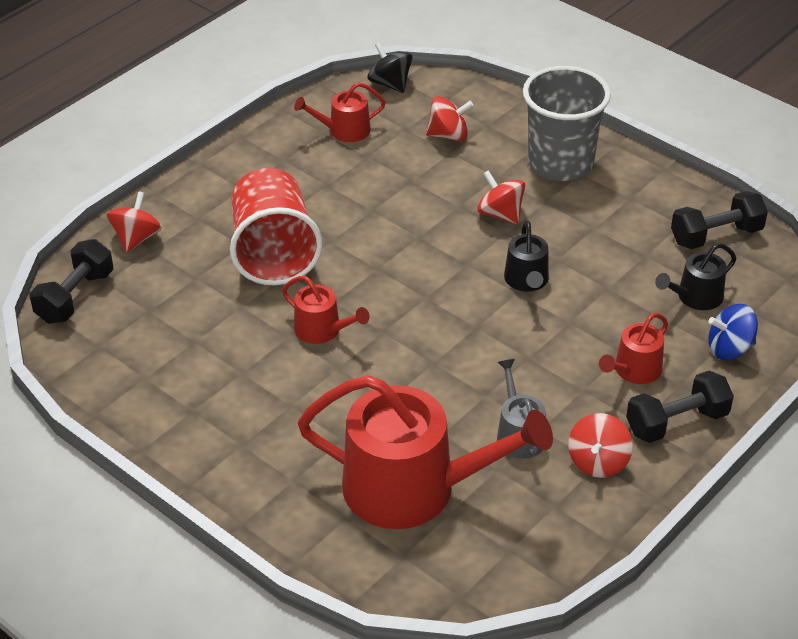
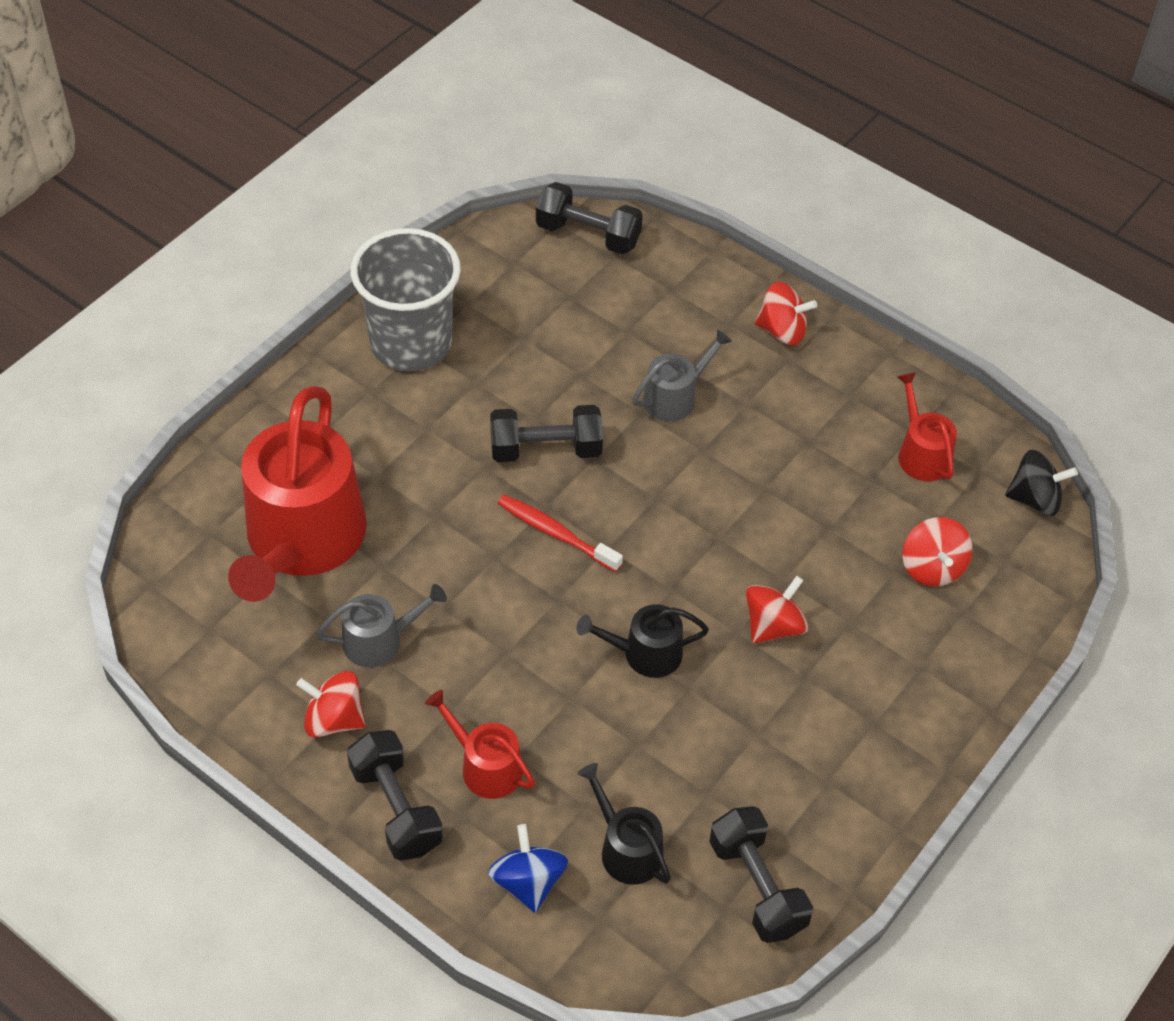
camera: 85 degrees right, 10 degrees up
(136, 238) = (688, 274): red spinning top -> red spinning top (782, 331)
(273, 253) = (675, 397): red cup -> grey watering can
(322, 330) = (546, 449): red watering can -> black dumbbell
(390, 84) = (1034, 499): black spinning top -> black spinning top turned 45 degrees clockwise
(411, 326) = (556, 533): none -> red toothbrush
(560, 163) = (892, 698): grey cup -> grey cup (411, 343)

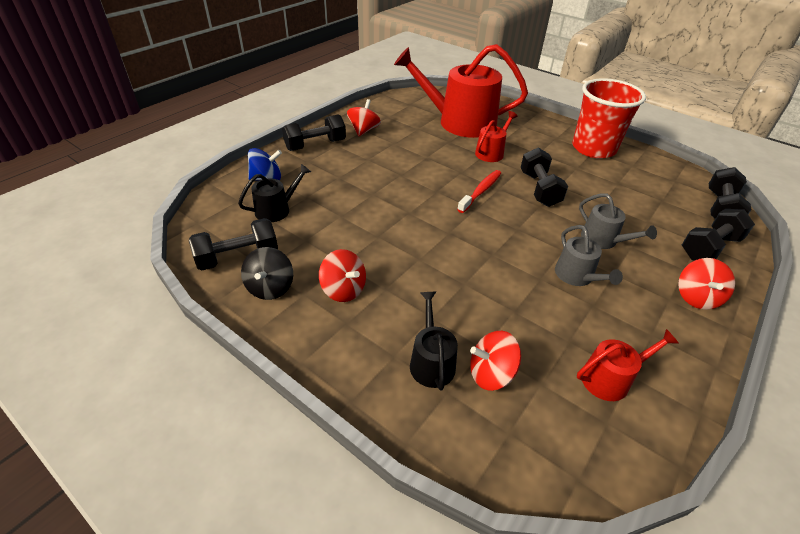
camera: 90 degrees right, 10 degrees down
(379, 640) = (406, 141): grey watering can -> grey watering can (577, 276)
(411, 343) = (593, 148): grey cup -> red cup
(485, 766) = (334, 168): red watering can -> red watering can (491, 152)
(645, 653) = (402, 220): black watering can -> black watering can (431, 361)
(682, 281) = (709, 247): none -> black dumbbell
(773, 626) = (425, 276): red spinning top -> red spinning top (343, 290)
(1034, 499) = (590, 470): black spinning top -> black spinning top (270, 287)

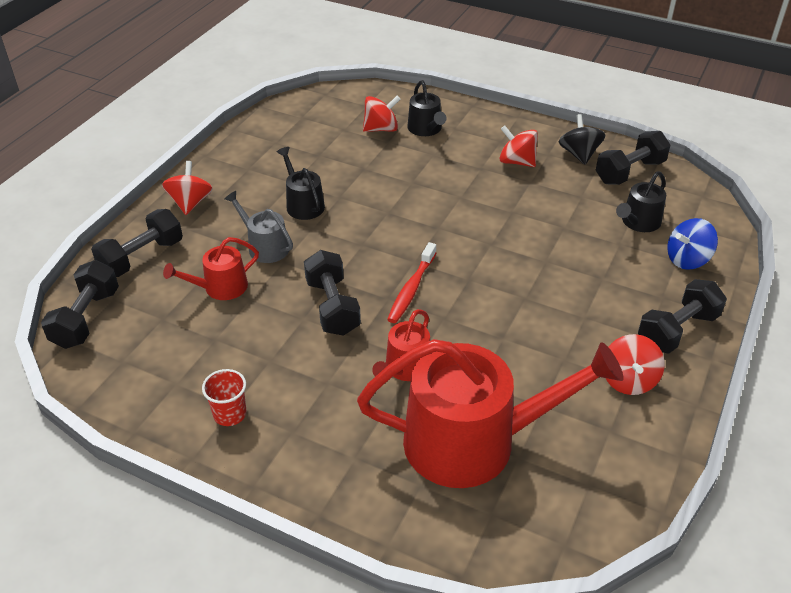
camera: 170 degrees right, 0 degrees up
(577, 276) = (303, 204): grey watering can -> black watering can
(593, 148) = (230, 414): red cup -> red cup, size x0.43
(610, 378) = (292, 138): red watering can -> red watering can (220, 287)

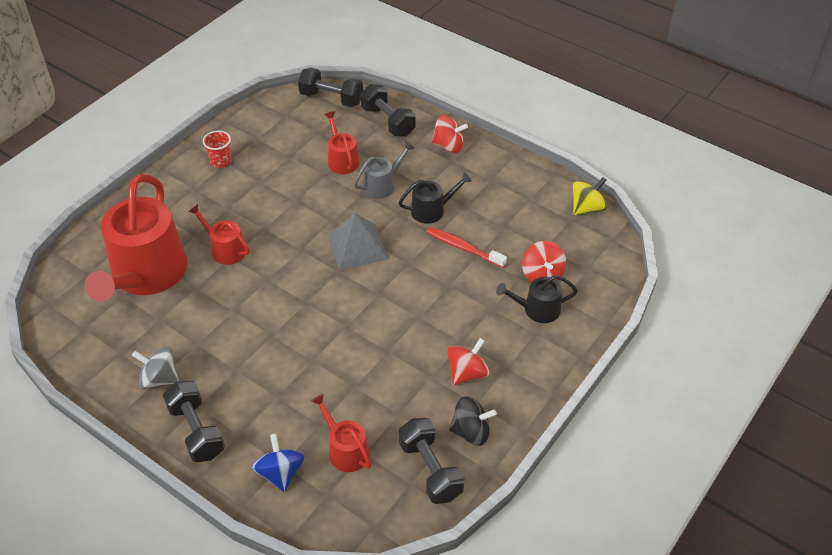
camera: 100 degrees right, 5 degrees up
(284, 108) = (587, 208): none -> yellow spinning top
(332, 307) = (301, 217): black dumbbell -> none
(372, 252) = (357, 247): none -> grey pyramid
(411, 289) = (306, 264): red toothbrush -> red toothbrush (463, 248)
(628, 380) = (159, 379): red spinning top -> grey spinning top
(638, 222) = (345, 450): black watering can -> red watering can

